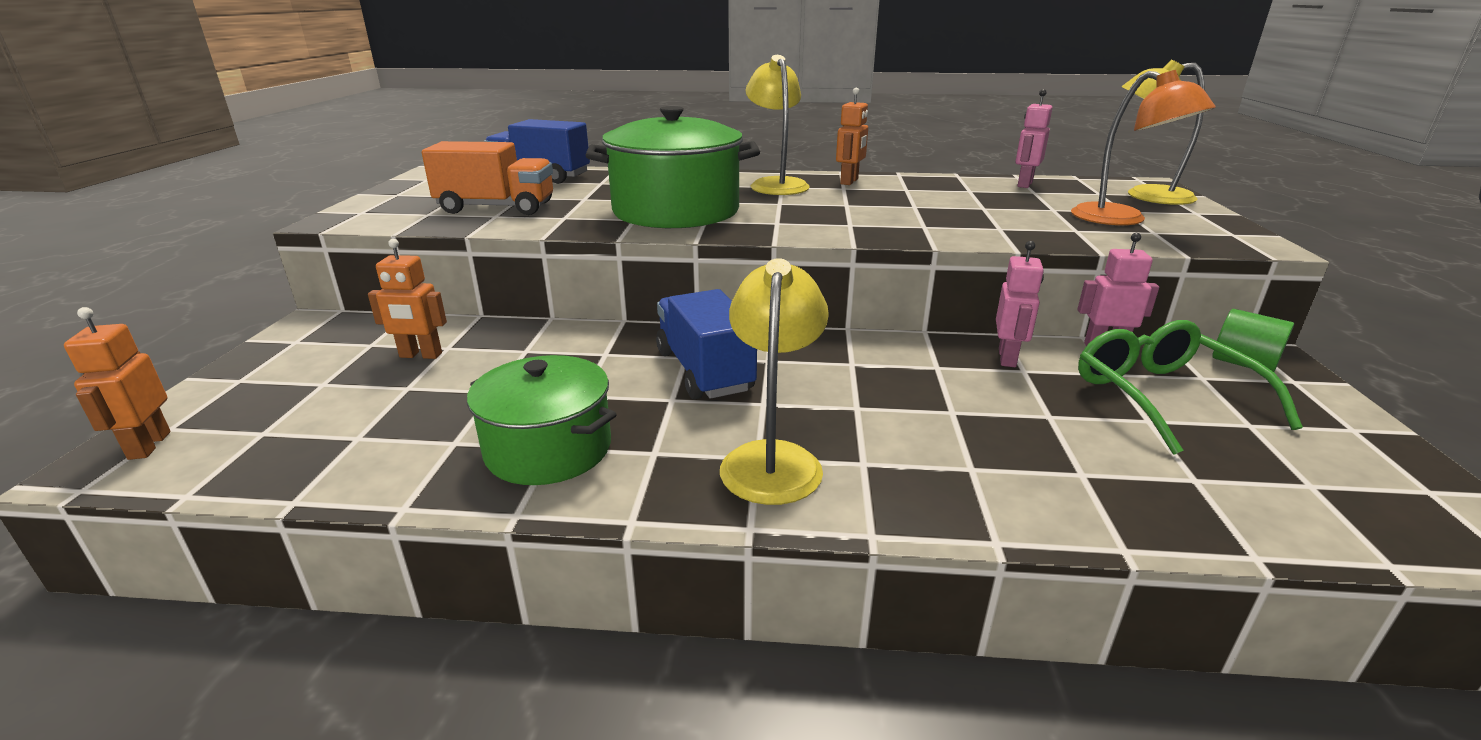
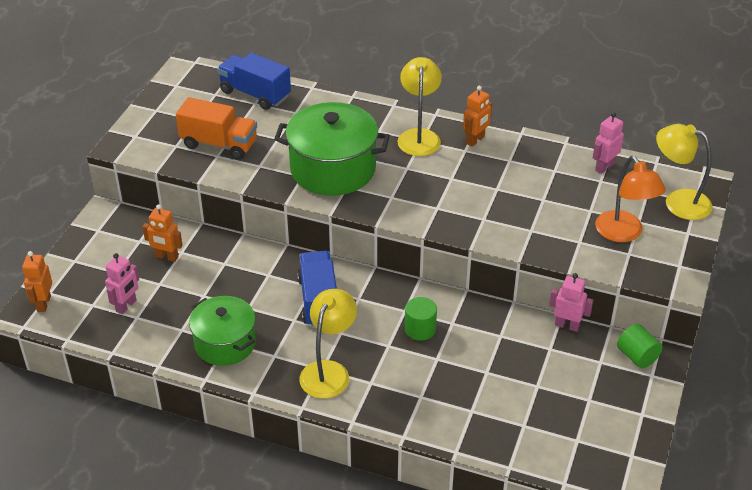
camera: 15 degrees right, 15 degrees up
(893, 380) = (420, 329): none -> green cylinder
(1007, 358) = (499, 324): pink robot -> pink robot (126, 306)
(1162, 397) = (561, 371): green glasses -> none

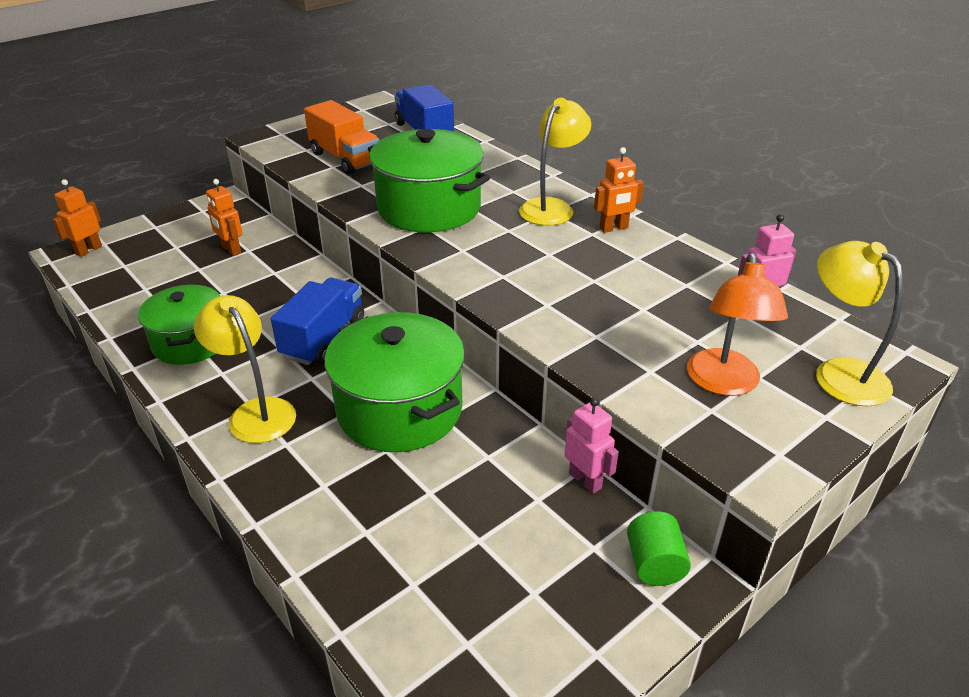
camera: 30 degrees right, 5 degrees down
(126, 306) = (149, 276): pink robot -> none
(329, 371) = (256, 412): yellow lamp -> yellow lamp turned 90 degrees counterclockwise
(420, 329) = (399, 409): green cylinder -> green pot

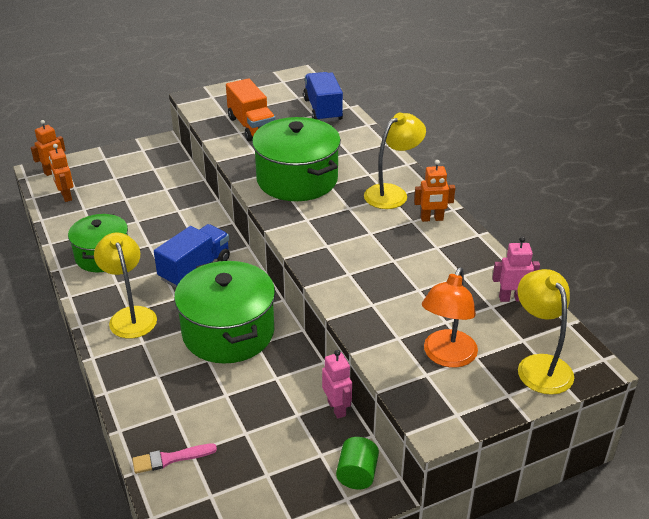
camera: 15 degrees right, 0 degrees up
(231, 250) = (153, 186): orange robot -> orange robot (66, 196)
(386, 601) = (170, 459): none -> pink brush

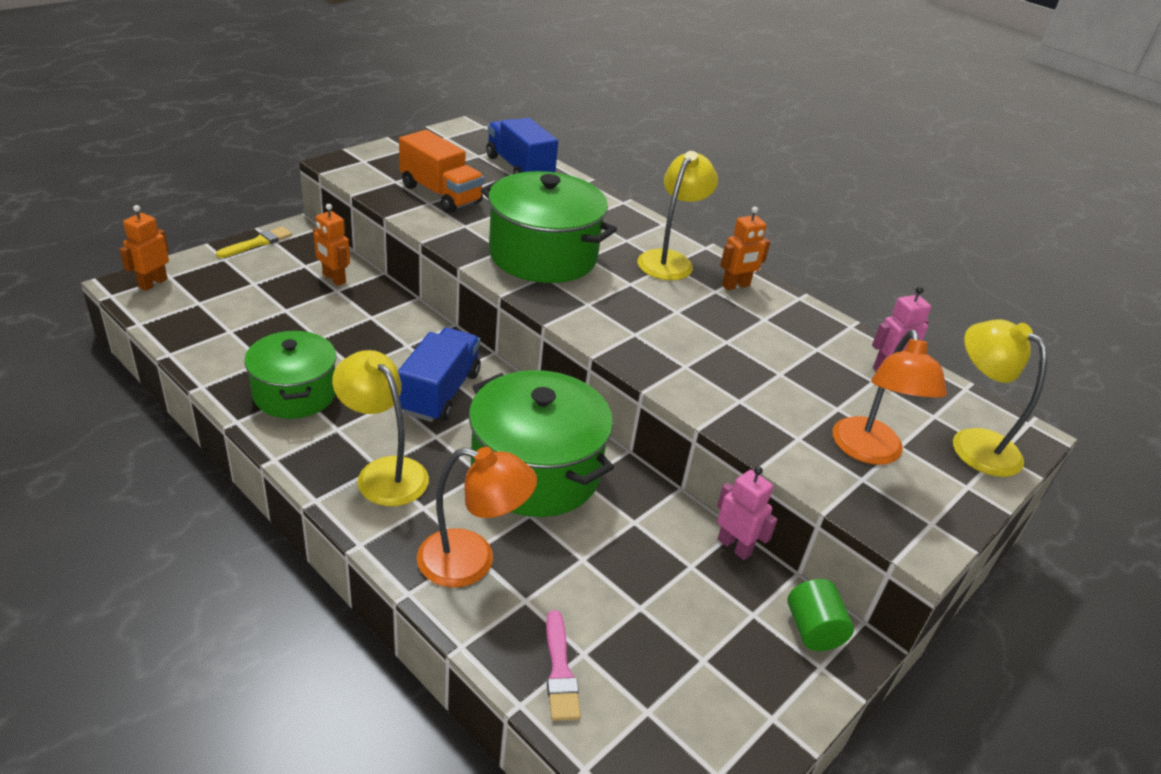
camera: 25 degrees left, 0 degrees up
(66, 196) = (191, 316): orange robot -> orange robot (334, 279)
(131, 149) = (257, 243): none -> yellow brush
(154, 382) = (472, 562): none -> orange lamp
(170, 459) = (560, 671): pink brush -> pink brush turned 60 degrees counterclockwise

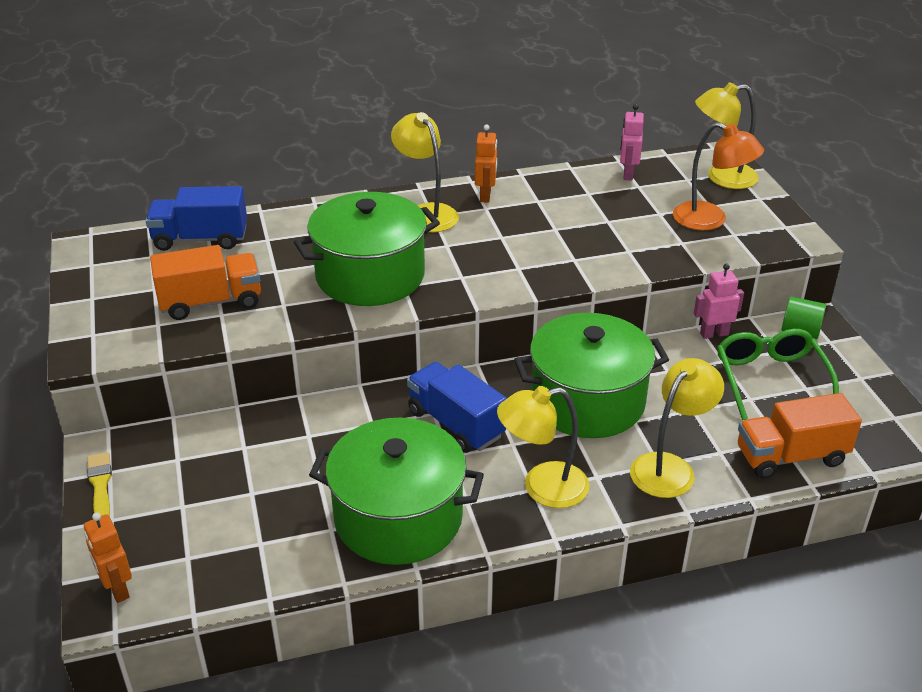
camera: 55 degrees left, 0 degrees up
(295, 393) = (398, 518): green pot -> green pot, size x1.52
(334, 279) = (221, 444): orange robot -> none
(472, 562) = (670, 467): orange lamp -> yellow lamp
(560, 671) = (790, 456): pink brush -> orange truck
(692, 619) = (770, 379): none -> green glasses

